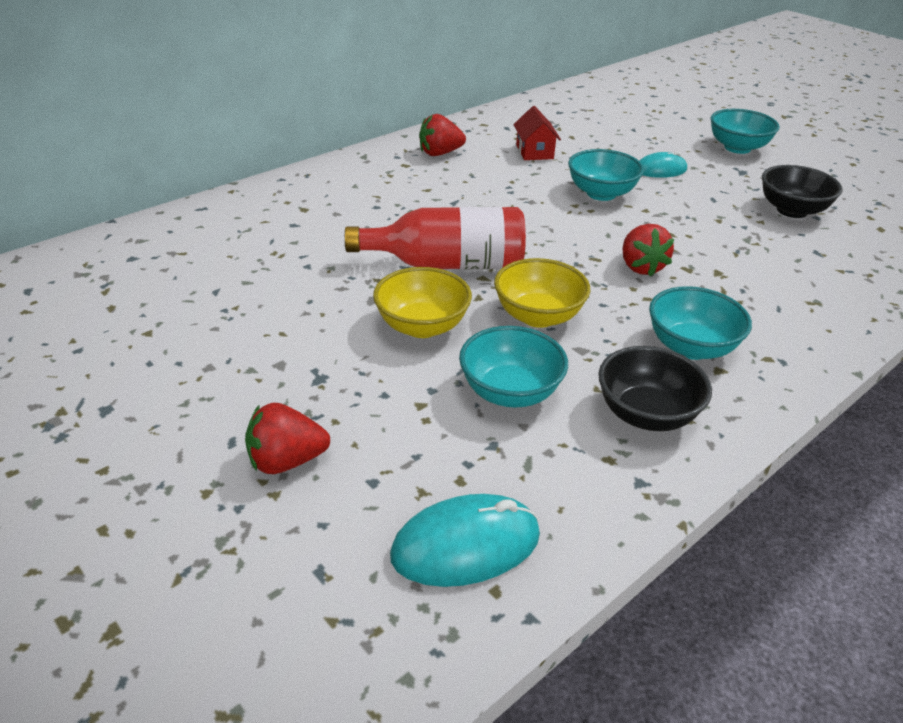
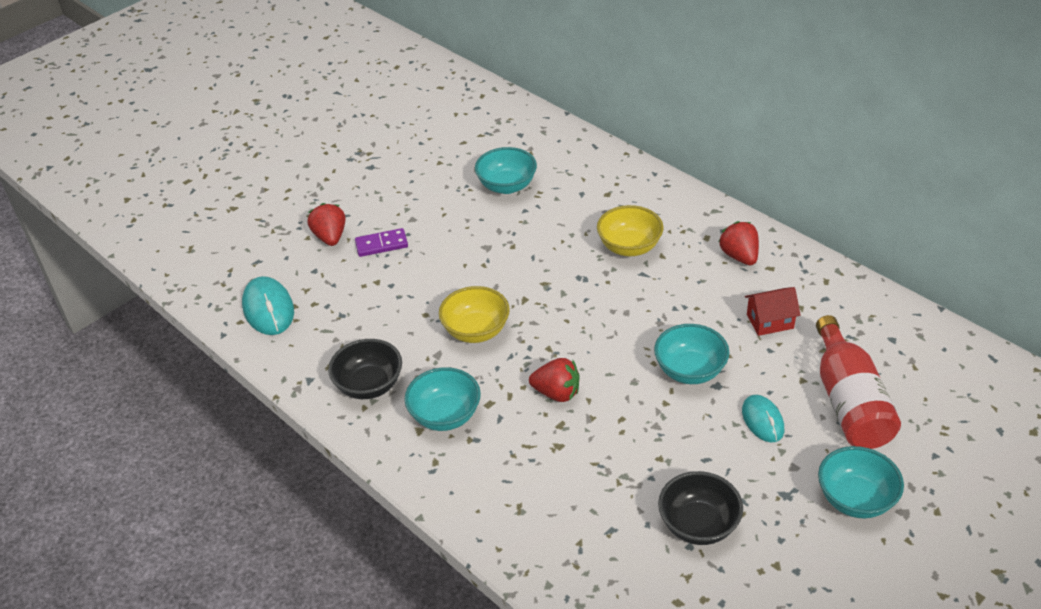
camera: 90 degrees right, 5 degrees up
(331, 398) = (381, 244): none -> purple domino
(422, 326) = (457, 274): yellow bowl -> yellow bowl (629, 247)
(447, 264) = (539, 279): red bottle -> red bottle (849, 402)
(510, 392) = (389, 320): turquoise bowl -> turquoise bowl (507, 186)
(641, 267) = (557, 393): red strawberry -> red strawberry turned 150 degrees counterclockwise

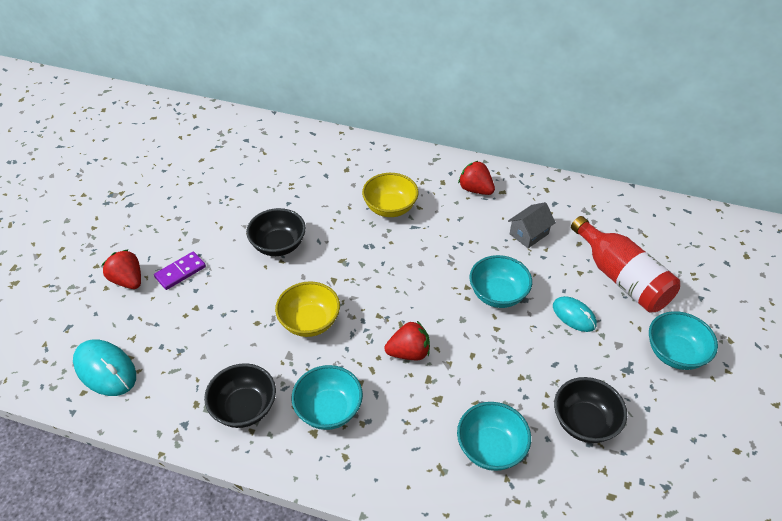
camera: 30 degrees left, 5 degrees up
(490, 249) = (278, 245): none -> black bowl
(507, 186) = (261, 186): turquoise bowl -> turquoise bowl (491, 448)
(770, 321) = (529, 234): red house -> grey house

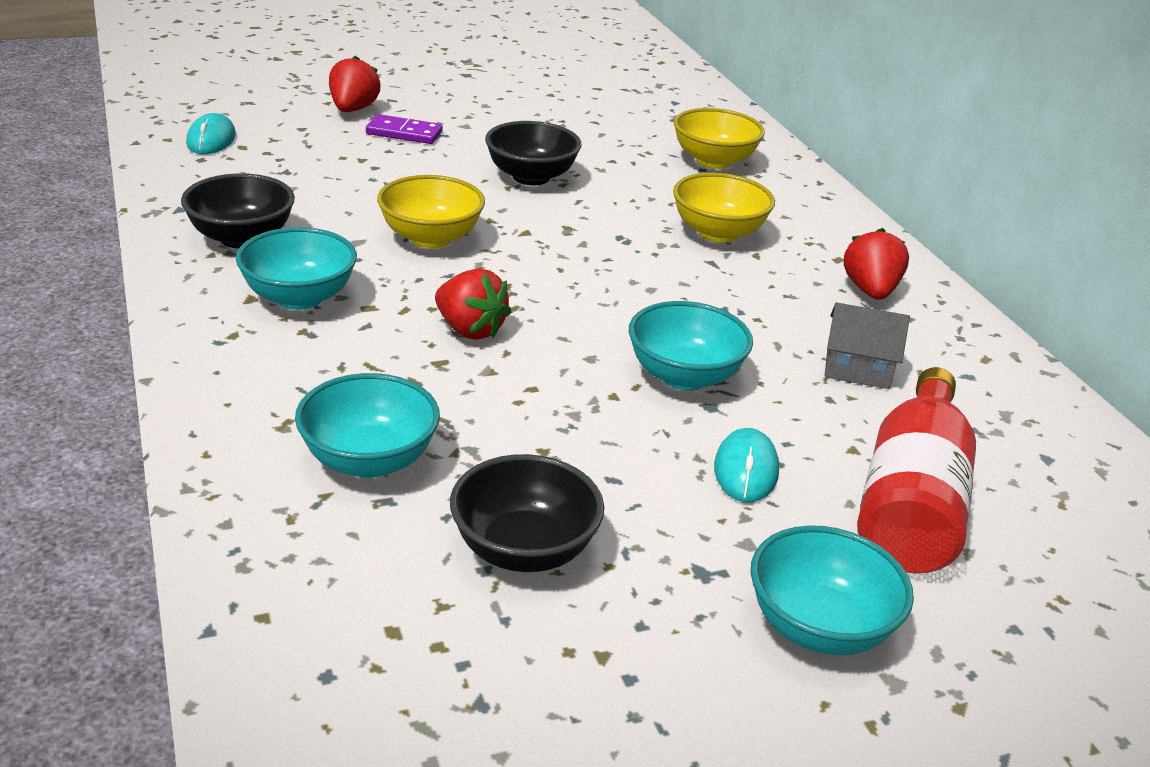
camera: 50 degrees right, 15 degrees down
(105, 369) = (211, 139): turquoise mouse -> turquoise mouse, size x0.66
(321, 165) = (713, 161): none -> yellow bowl

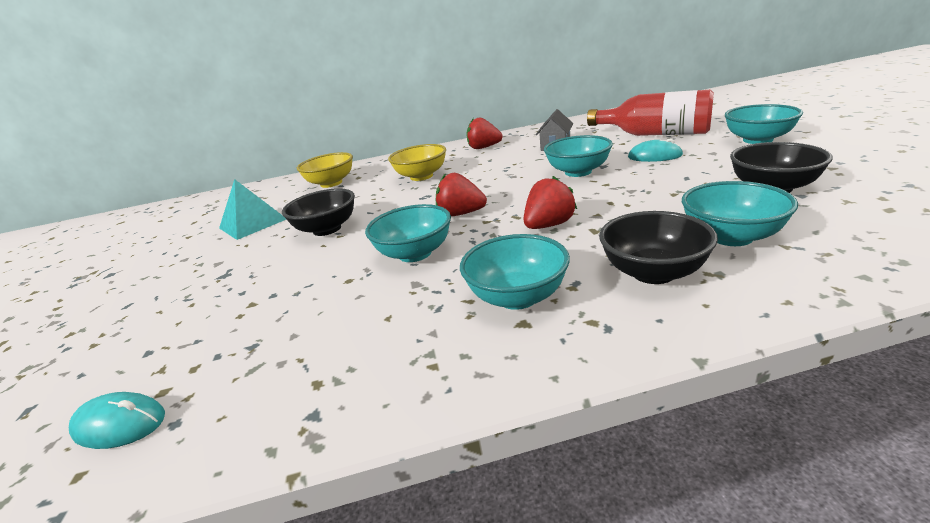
camera: 75 degrees left, 5 degrees down
(241, 238) = (399, 350): black bowl -> black bowl (653, 272)
(353, 109) = (130, 324): red strawberry -> red strawberry (461, 214)
(404, 133) = (210, 289): purple domino -> none
(430, 238) = (415, 253): yellow bowl -> turquoise bowl
(574, 126) = (252, 223): none -> turquoise pyramid

